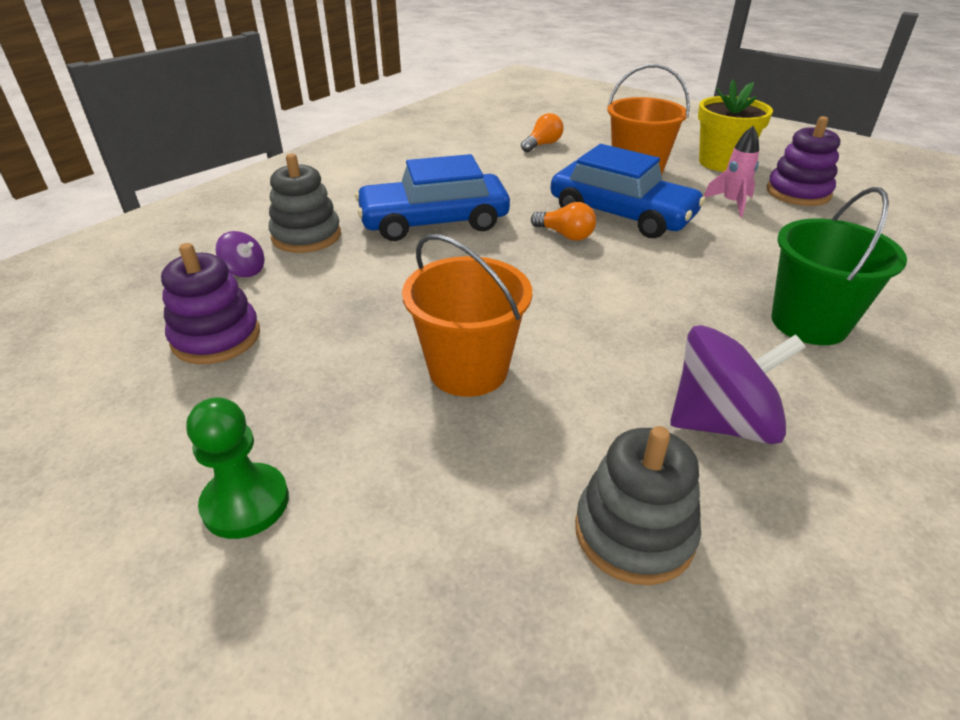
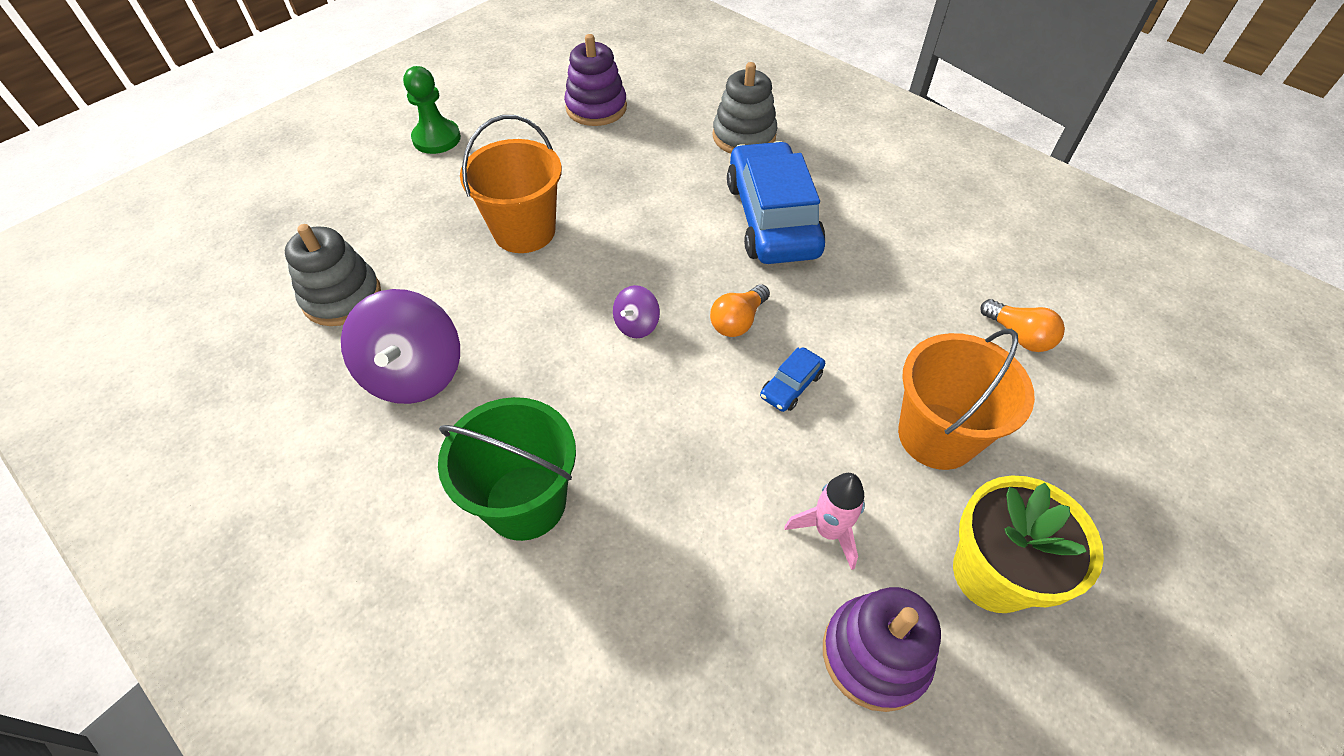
camera: 95 degrees right, 15 degrees up
(245, 270) = (686, 109): purple spinning top -> purple spinning top (636, 325)
(621, 214) = (791, 385): blue car -> blue car, size x0.41

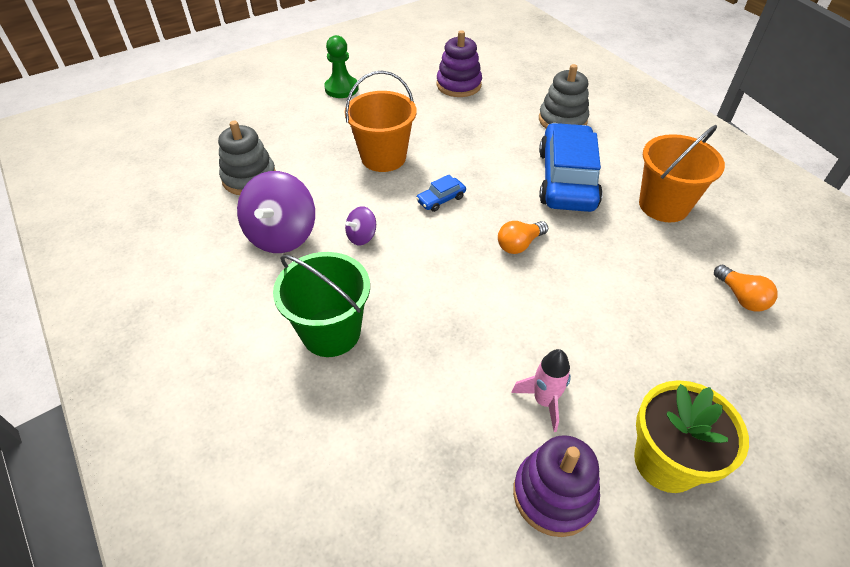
camera: 15 degrees right, 5 degrees down
(636, 325) = (444, 233): purple spinning top -> purple spinning top (361, 236)
(791, 385) = (546, 296): blue car -> blue car (441, 199)
(936, 436) = (650, 354): orange bucket -> orange bucket (663, 205)

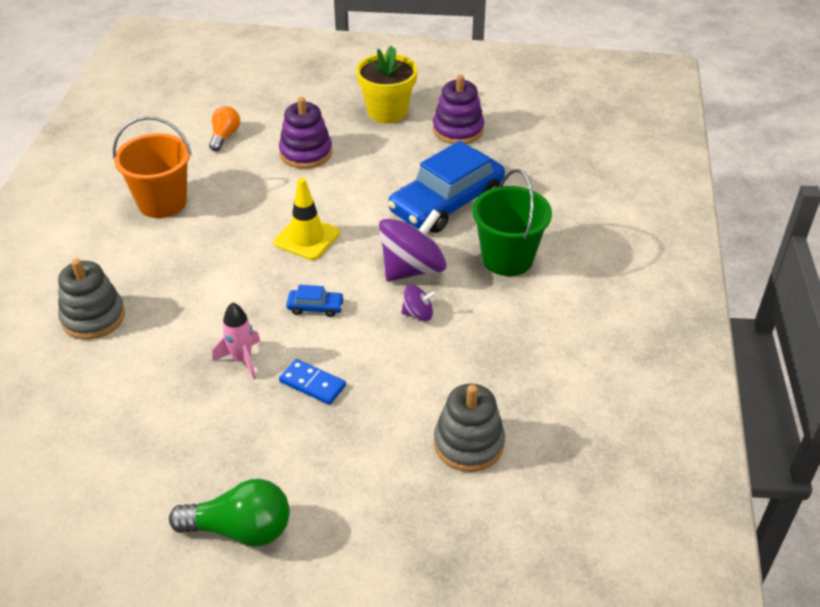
camera: 140 degrees left, 5 degrees down
(282, 235) = (484, 356): purple spinning top -> purple spinning top (412, 269)
(341, 88) = (240, 529): green pawn -> green light bulb
(383, 157) = (312, 384): orange bucket -> blue domino
(458, 85) = (108, 436): purple stacking toy -> purple stacking toy (306, 153)
(519, 244) = (307, 238): orange light bulb -> yellow traffic cone
(544, 401) = (414, 159): pink rocket -> pink rocket (242, 359)
(567, 179) = (191, 262): blue car -> blue car (446, 203)

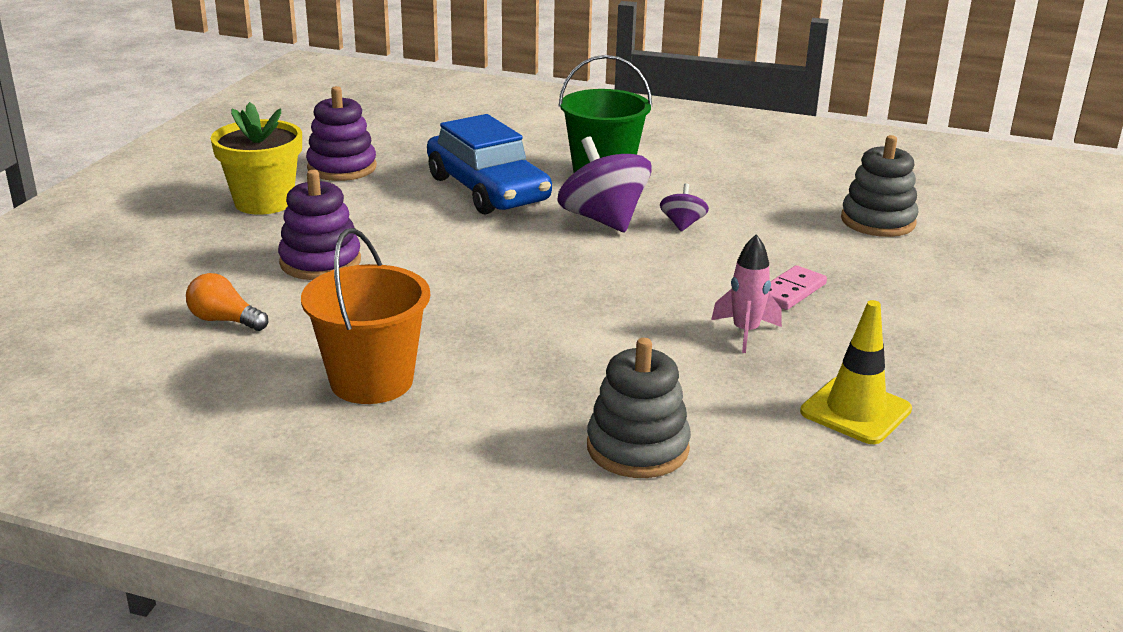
camera: 80 degrees left, 15 degrees down
(240, 529) = (1017, 347): green light bulb -> none
(307, 238) = (517, 275): yellow traffic cone -> yellow traffic cone (855, 411)
(312, 384) = (791, 291): blue domino -> pink domino
(315, 307) = (657, 280): blue car -> none

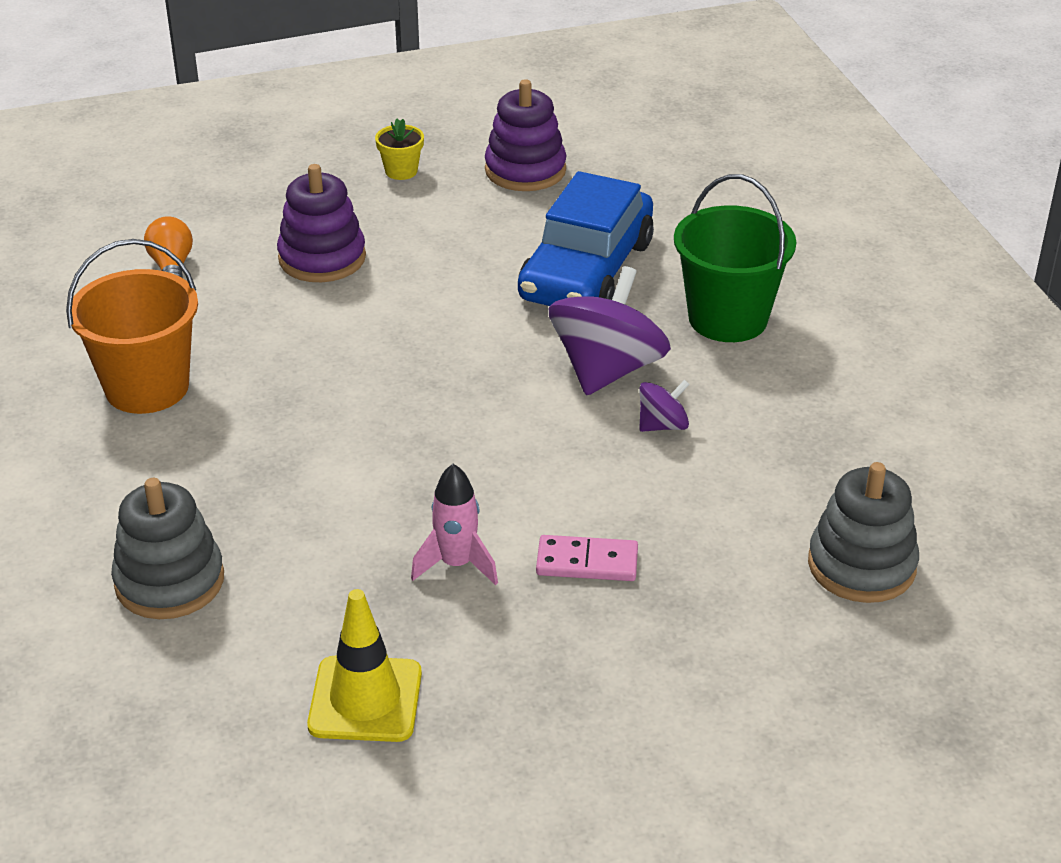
camera: 55 degrees right, 10 degrees up
(264, 202) = (401, 171): yellow flower pot -> yellow flower pot, size x0.50

